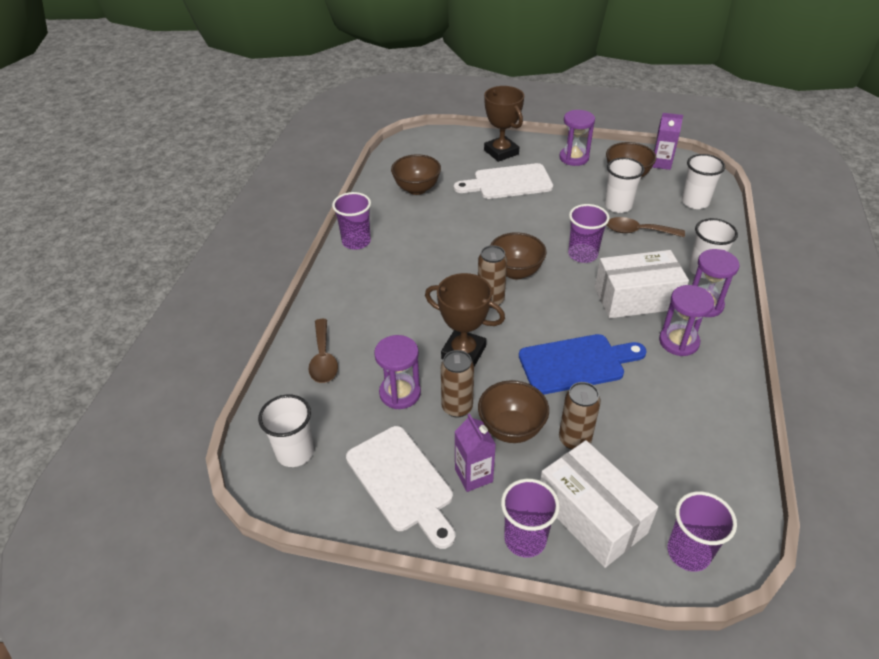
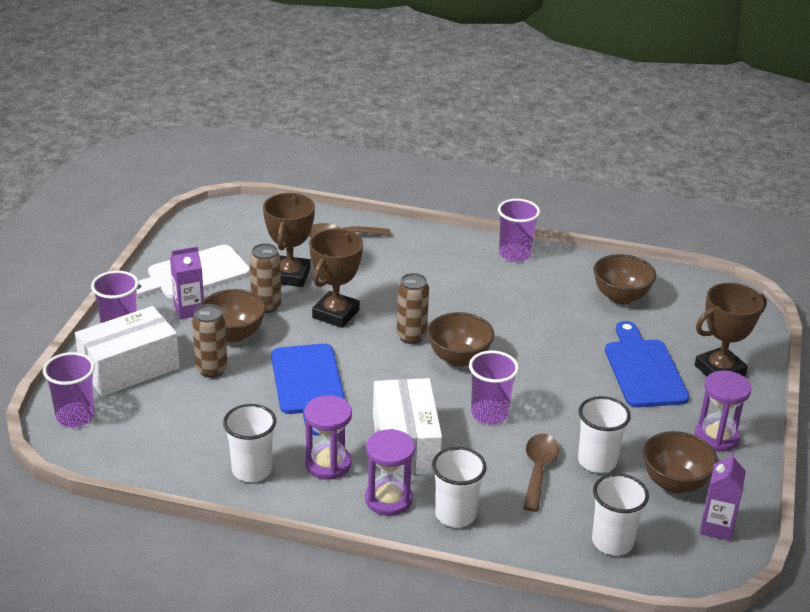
camera: 90 degrees right, 10 degrees down
(295, 452) = (237, 225): white cup -> white cup (252, 470)
(400, 393) = (290, 276): purple hourglass -> brown trophy
(508, 182) = (643, 370): white cutting board -> blue cutting board

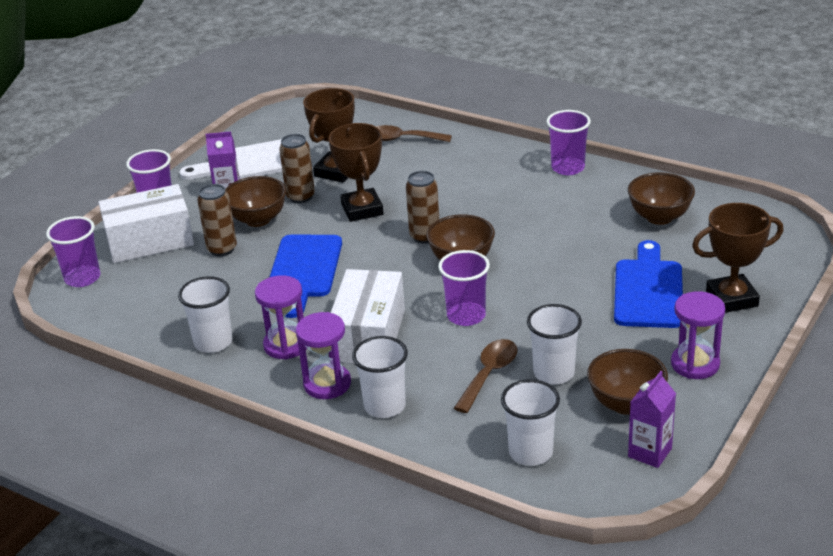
camera: 20 degrees right, 0 degrees up
(336, 314) = (362, 209): brown trophy -> brown trophy turned 60 degrees counterclockwise

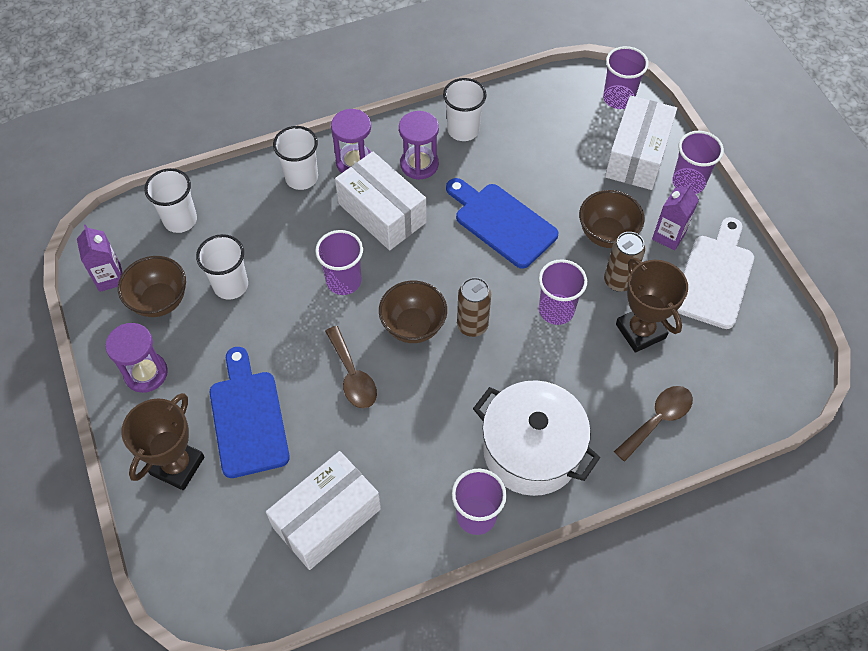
camera: 125 degrees right, 25 degrees up
(222, 249) = (582, 191): brown can -> none
(362, 209) = (556, 310): brown trophy -> purple cup
(489, 374) = (270, 250): brown spoon -> brown spoon (352, 376)
(492, 170) = (531, 451): none -> white pot
(648, 290) = (248, 418): blue cutting board -> blue cutting board turned 150 degrees counterclockwise
(659, 217) = (327, 518): brown bowl -> white box

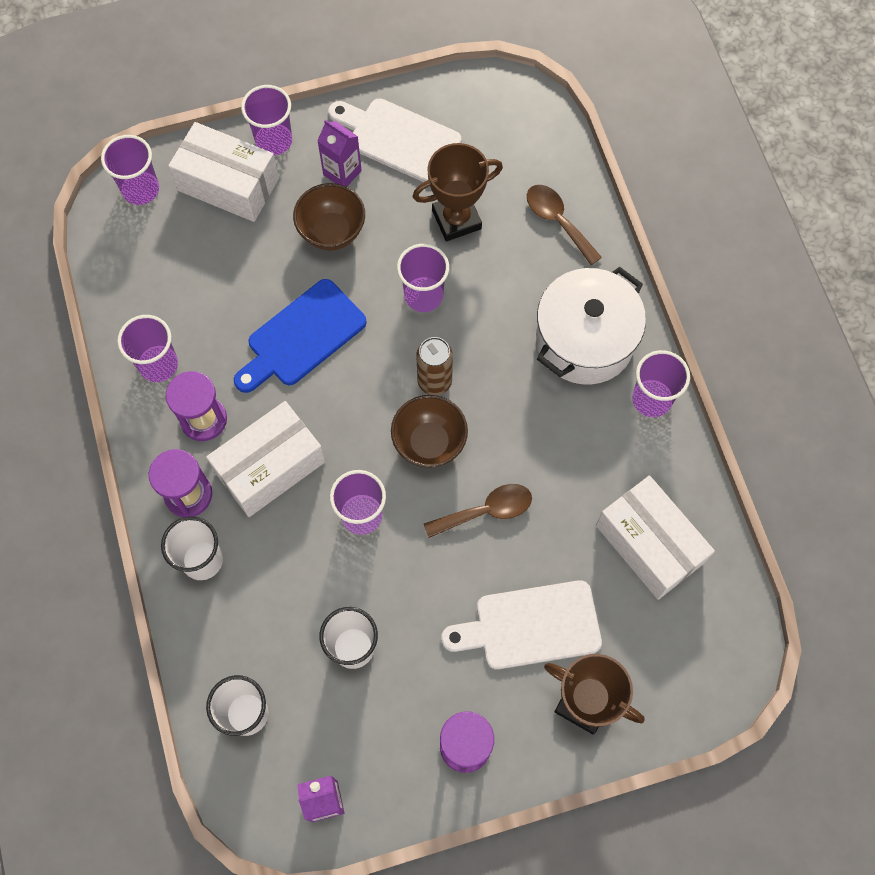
camera: 85 degrees left, 10 degrees up
(160, 301) = (366, 734): brown bowl -> none
(248, 418) = (531, 626): blue cutting board -> white cutting board
(463, 130) = (158, 365): white cup -> purple cup
(618, 281) = (393, 230): brown can -> none

